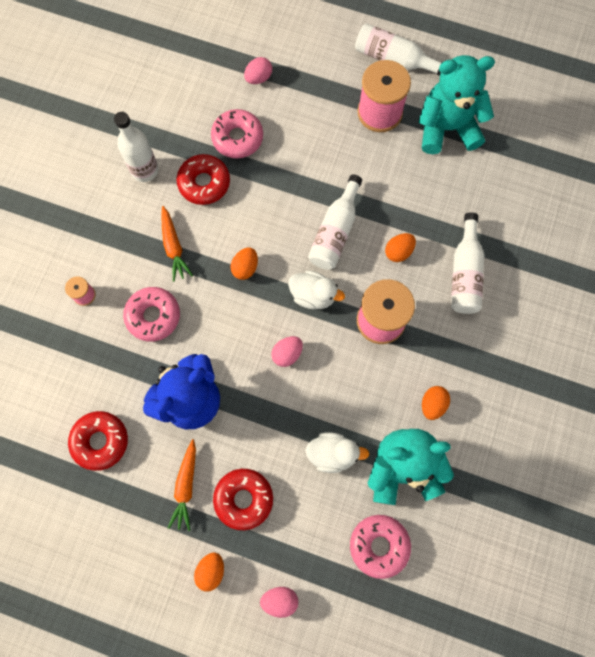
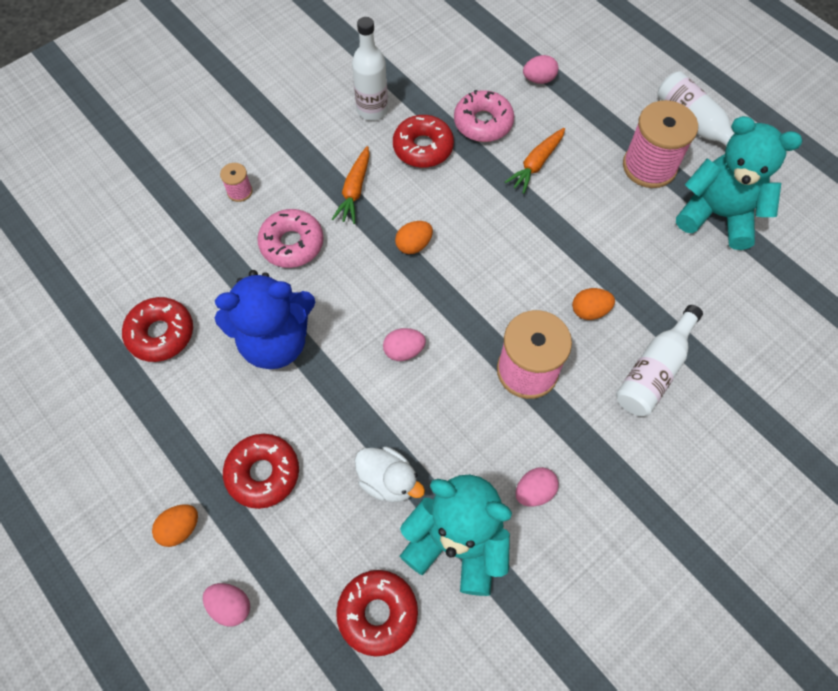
camera: 30 degrees right, 10 degrees down
(186, 486) = (213, 425): orange carrot -> orange carrot (536, 164)
(313, 295) = (468, 307): white duck -> none
(335, 232) = (531, 257): white bottle -> none
(379, 545) = (377, 613): pink donut -> red donut
(432, 404) = (534, 491): orange egg -> pink egg

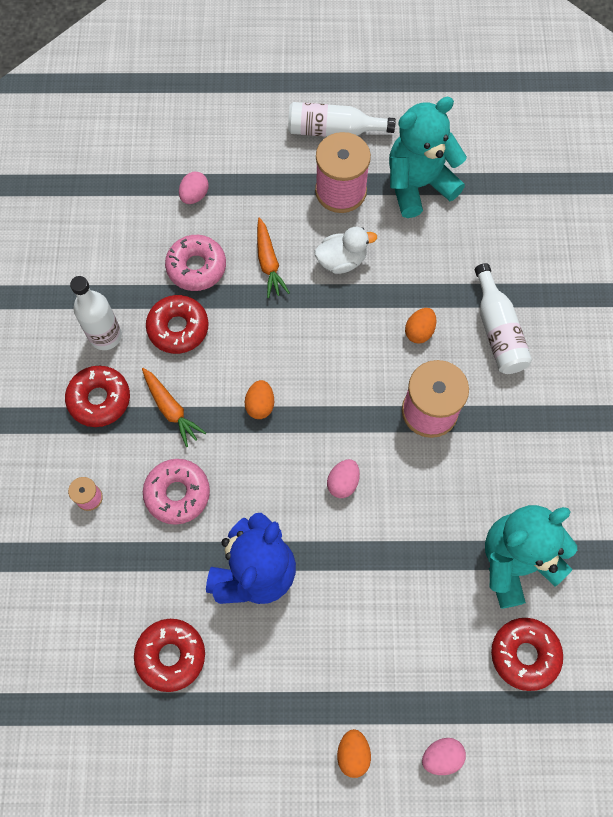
camera: 50 degrees left, 5 degrees up
(263, 473) = (358, 659): red donut -> red donut (99, 399)
(388, 480) = (435, 573): white duck -> white duck (341, 260)
(534, 491) = (520, 481): pink egg -> none

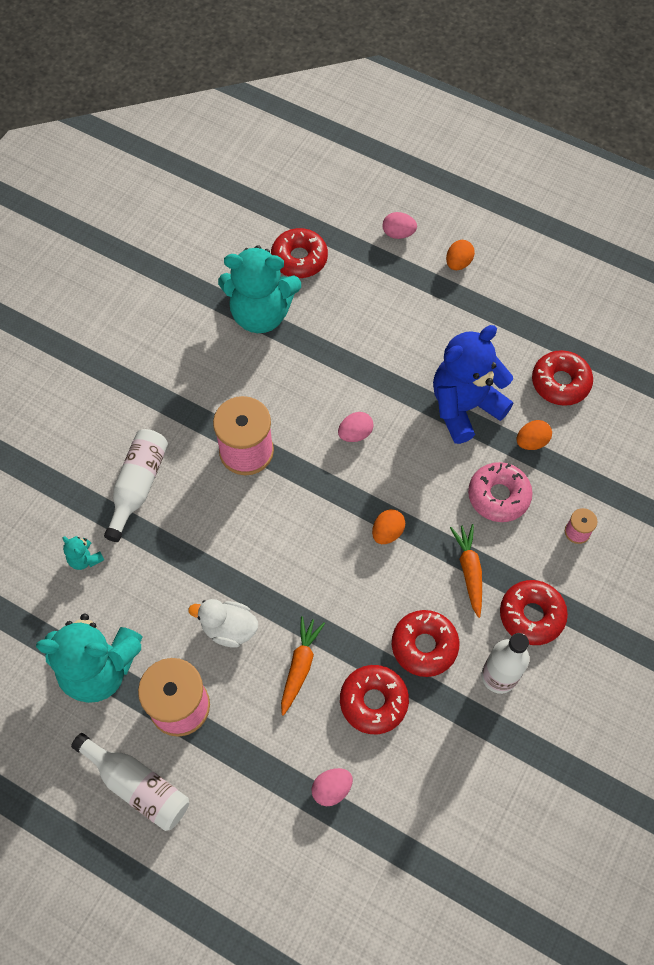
camera: 150 degrees left, 5 degrees down
(196, 267) = (373, 701): pink donut -> red donut
(419, 331) = (206, 522): orange egg -> orange egg (531, 442)
(492, 252) = (85, 559): none -> turquoise teddy bear

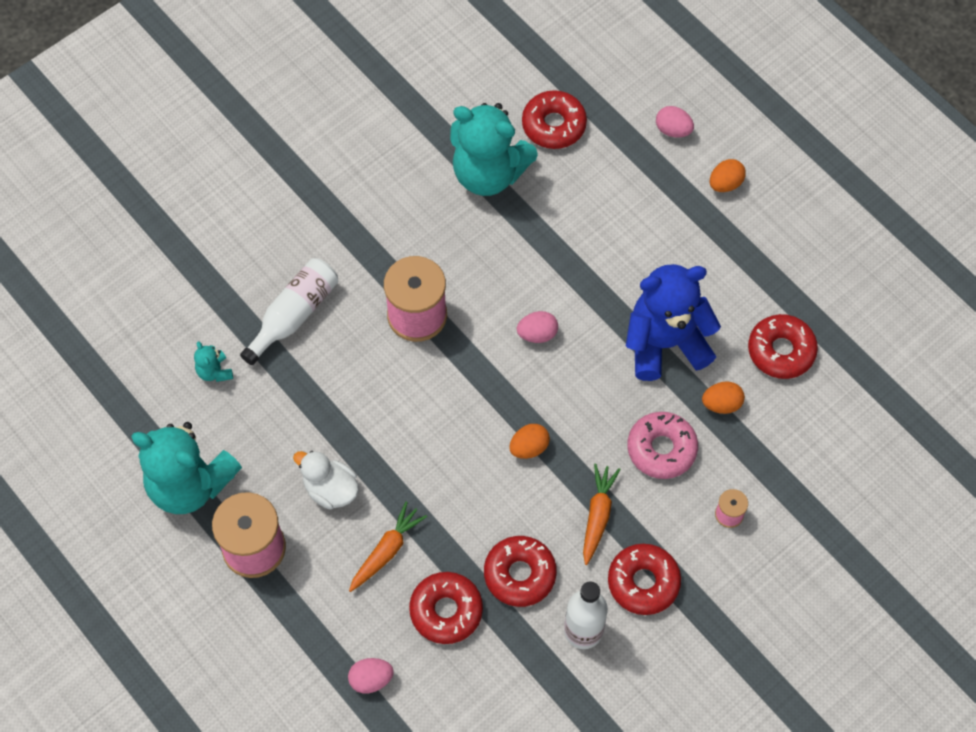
camera: 20 degrees right, 0 degrees up
(138, 786) = (186, 609): white bottle -> none

